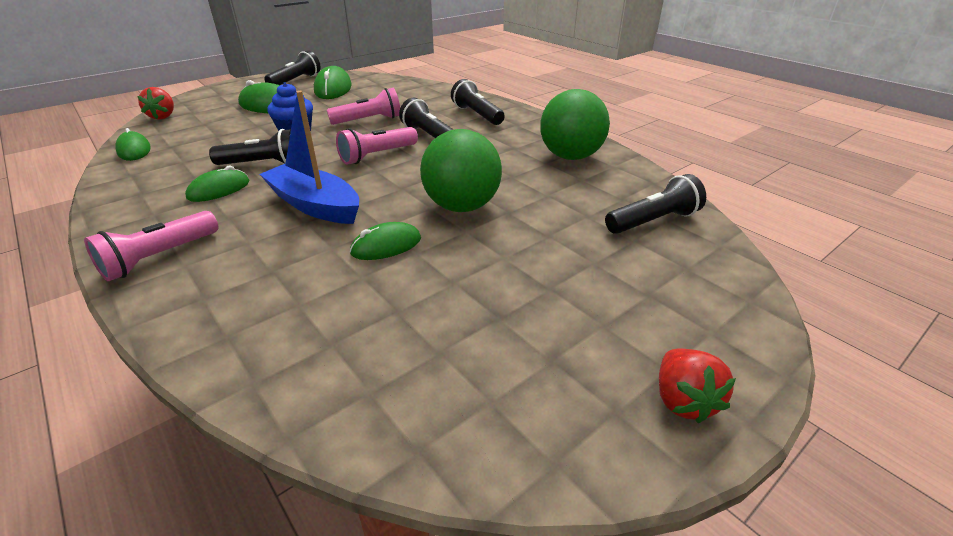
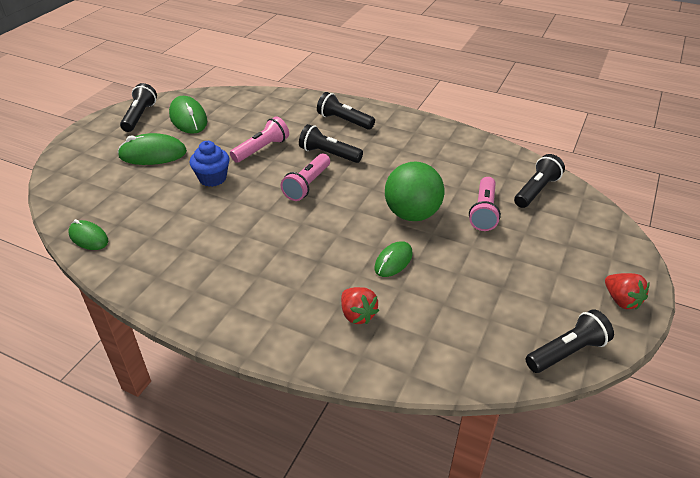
camera: 25 degrees left, 5 degrees up
(159, 258) = (248, 322): pink flashlight -> pink flashlight (484, 212)
(163, 116) = (62, 193): red strawberry -> red strawberry (357, 315)
(219, 190) = (219, 254): green mouse -> none
(263, 164) = (225, 219): black flashlight -> black flashlight (567, 351)
(315, 205) = (310, 244): blue boat -> none
(570, 156) = (447, 148): green ball -> none

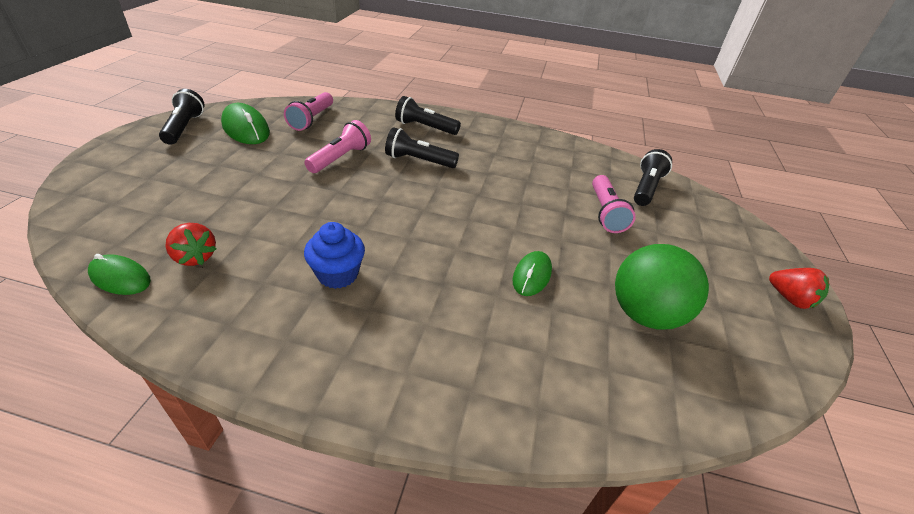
camera: 15 degrees left, 0 degrees up
(153, 154) = (205, 168): green mouse -> none
(212, 178) = (287, 192): blue cupcake -> blue cupcake (338, 274)
(307, 185) = (404, 194): pink flashlight -> pink flashlight (312, 119)
(357, 315) = (513, 350): red strawberry -> red strawberry (195, 257)
(412, 214) = (532, 220): green ball -> green ball (645, 314)
(567, 351) = (771, 369): black flashlight -> none

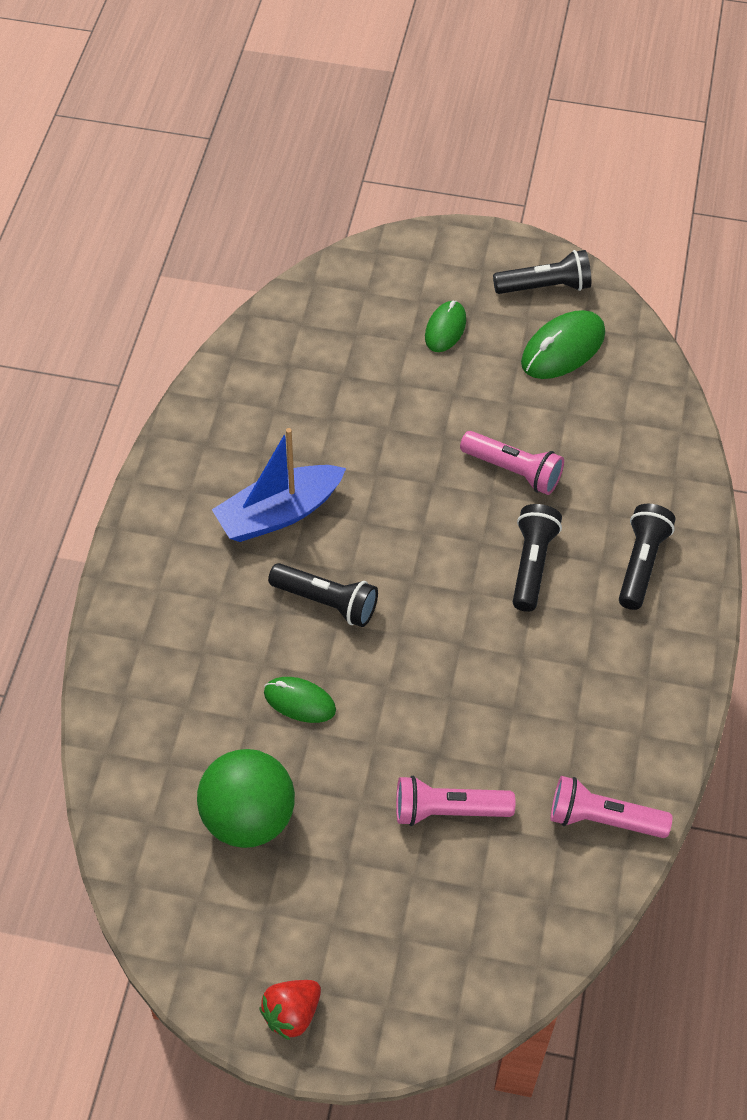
camera: 90 degrees right, 15 degrees up
(120, 278) = (255, 347): green mouse -> green mouse (445, 329)
(195, 257) = (290, 390): red strawberry -> none
(312, 119) = (616, 414): pink flashlight -> pink flashlight (602, 819)
(338, 274) = (279, 513): blue cupcake -> blue boat
(646, 188) = (533, 889): black flashlight -> black flashlight (327, 602)

